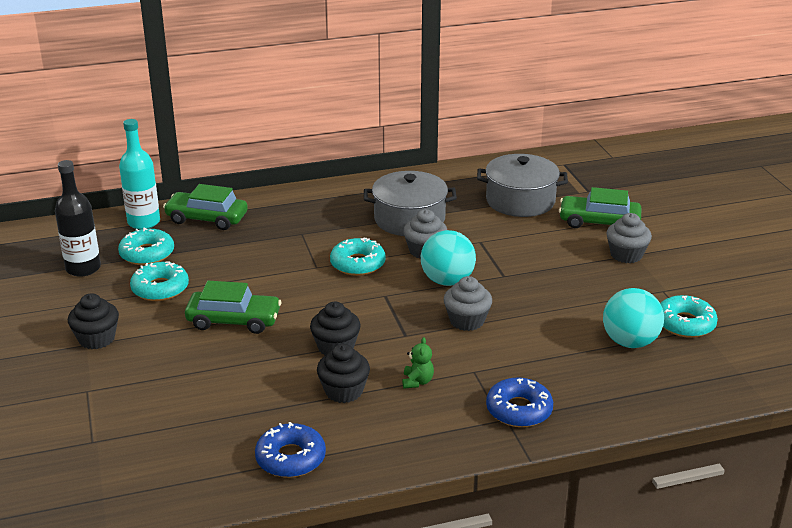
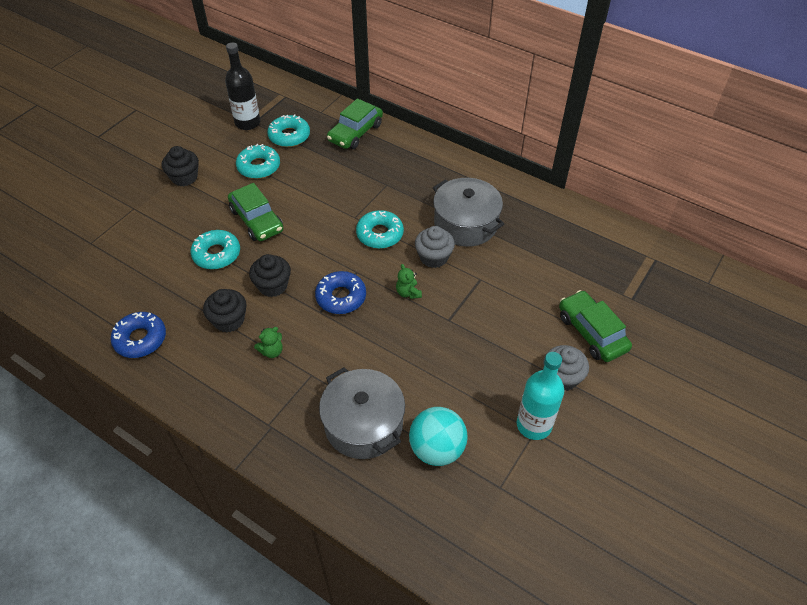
camera: 50 degrees right, 20 degrees up
(144, 222) = (321, 111): turquoise bottle -> turquoise bottle (534, 425)
(207, 218) = (355, 133): green car -> green car turned 120 degrees counterclockwise
(447, 281) = (408, 293): turquoise ball -> green teddy bear
(467, 321) = (369, 334): grey cupcake -> none
(519, 410) = (287, 428): blue donut -> blue donut (341, 297)
(520, 201) = (565, 267): grey pot -> grey pot (363, 424)
(685, 324) = (500, 473): turquoise donut -> turquoise donut (216, 254)

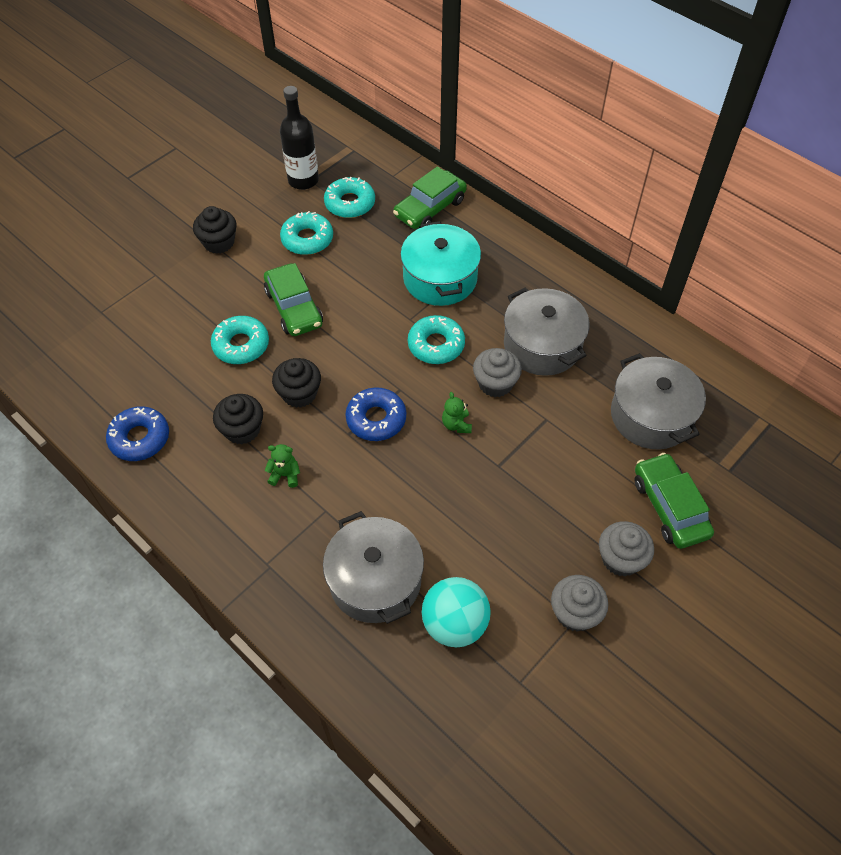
camera: 10 degrees right, 5 degrees up
(272, 351) = (285, 475): green teddy bear -> green teddy bear turned 150 degrees counterclockwise
(373, 184) = (440, 278): none -> turquoise pot
(534, 425) = (575, 613): turquoise bottle -> grey cupcake
(562, 266) = (651, 416): none -> grey pot

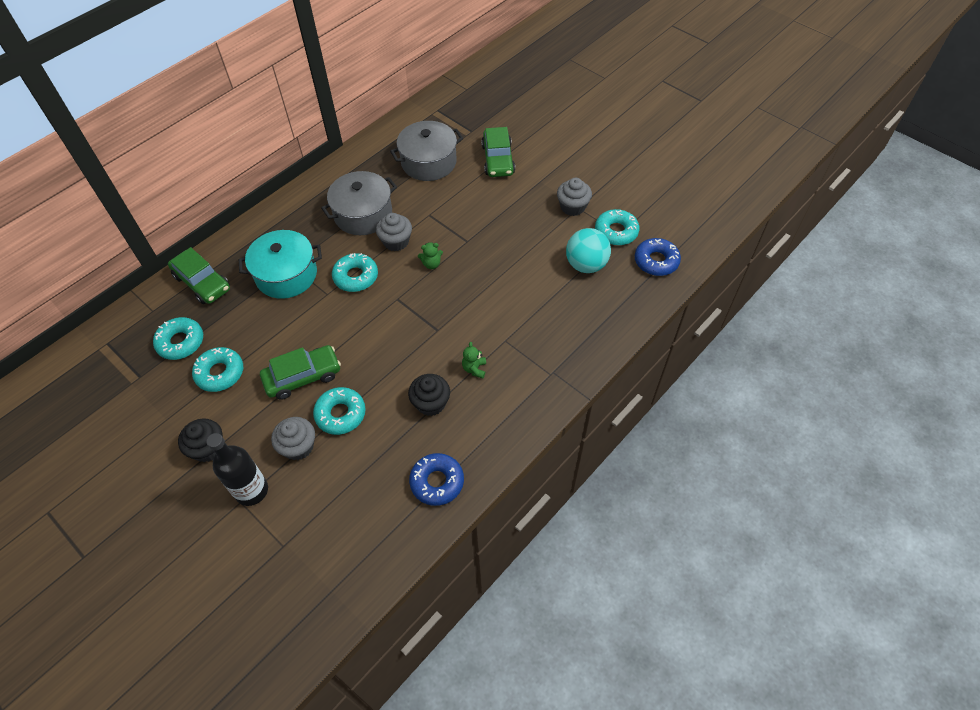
camera: 90 degrees left, 0 degrees up
(299, 393) = (396, 365): black cupcake -> none
(303, 180) = (138, 382): black bottle -> black bottle (251, 490)
(375, 580) = (559, 308): grey pot -> none
(376, 419) = (424, 312): blue donut -> blue donut (656, 261)
(524, 676) = (616, 232): none -> turquoise donut
(621, 559) = (535, 184): grey cupcake -> grey cupcake (298, 446)
(669, 507) = (498, 159): green car -> green car turned 75 degrees counterclockwise

